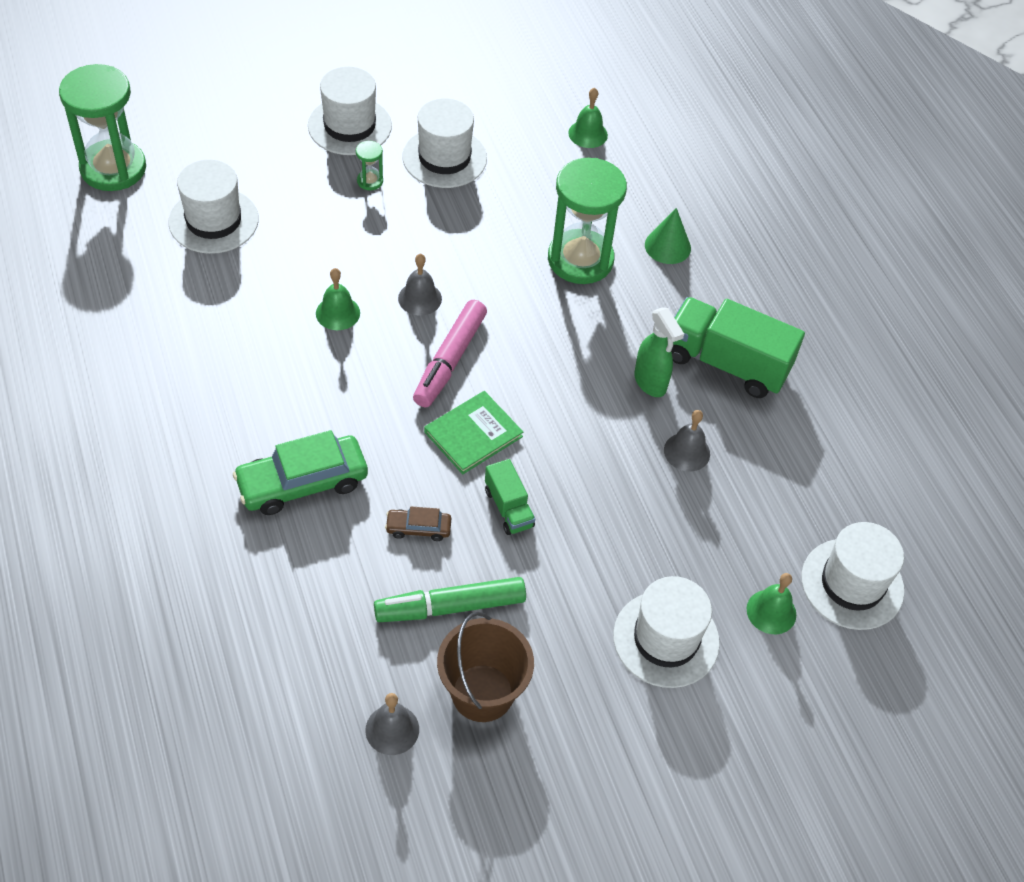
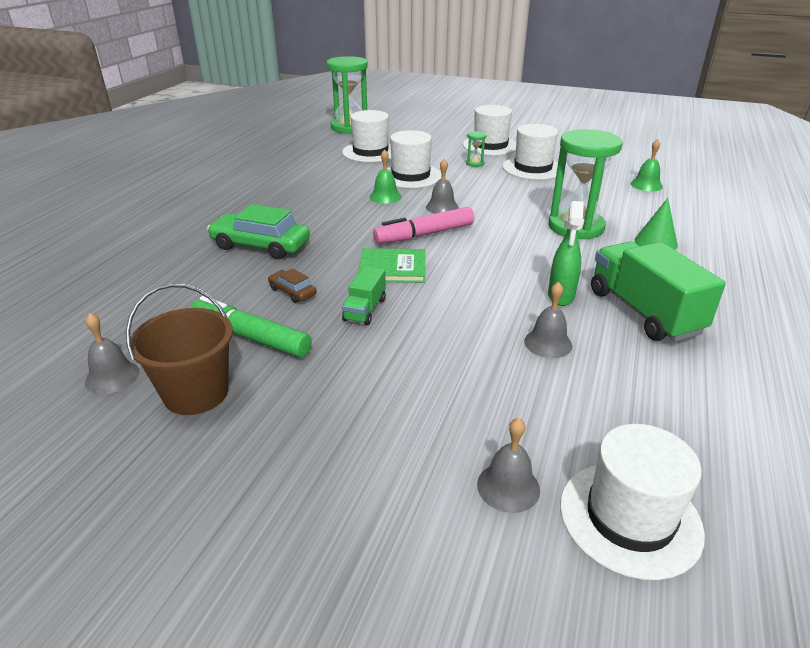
camera: 45 degrees right, 20 degrees down
(666, 639) = (380, 446): white hat -> white hat (410, 176)
(771, 611) = (508, 487): green bell -> grey bell

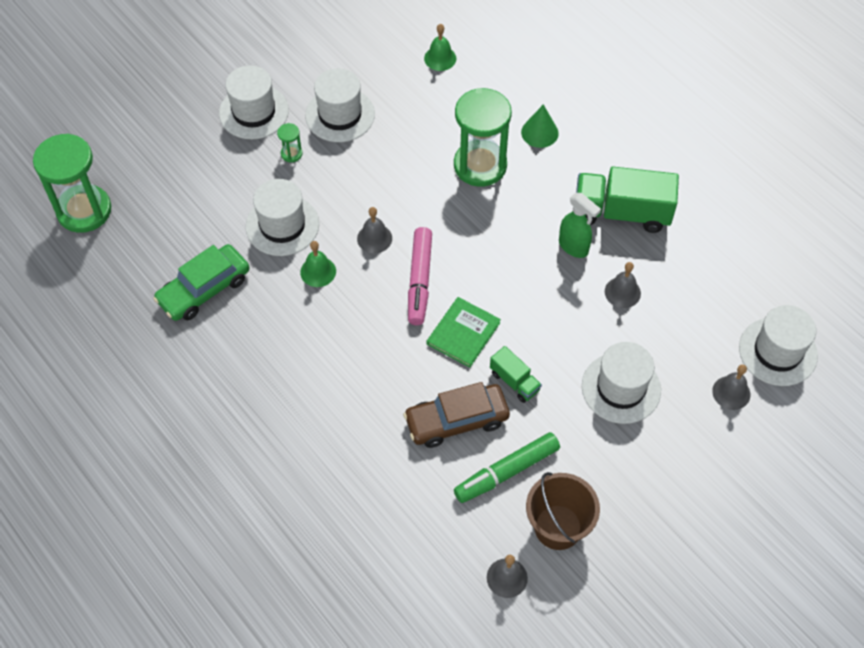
camera: 60 degrees left, 25 degrees up
(260, 245) = (355, 416): green car -> green car (204, 289)
(292, 292) = (456, 420): brown car -> brown car, size x2.01
(370, 152) = (186, 228): white hat -> white hat (621, 388)

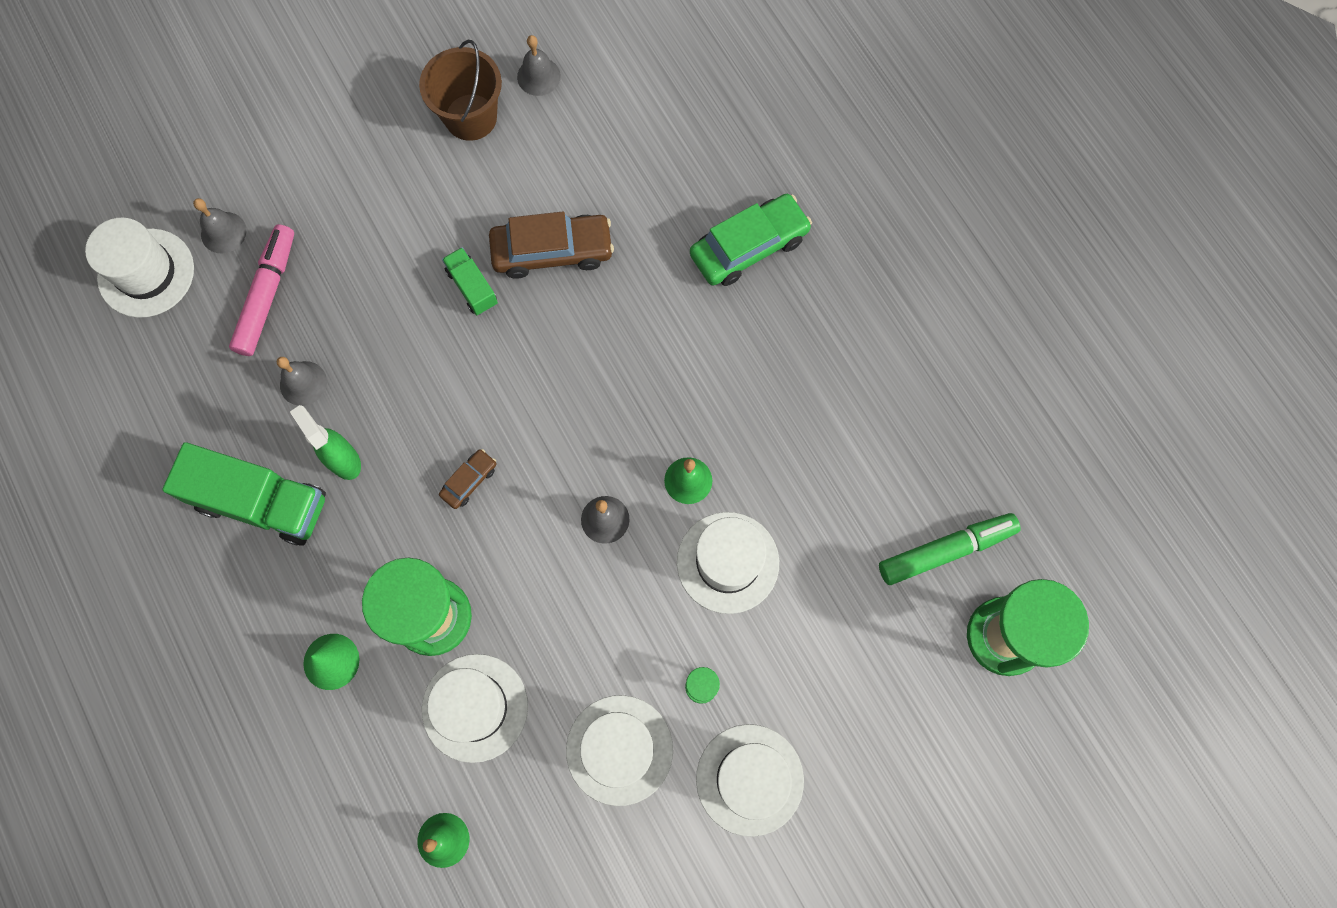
camera: 170 degrees left, 15 degrees up
(204, 289) = (840, 479): green car -> green car (749, 247)
(419, 281) = (558, 444): pink marker -> pink marker (267, 295)
(463, 333) = (518, 360): green book -> none
(478, 247) = (469, 481): none -> brown car
(506, 472) = (510, 184): green marker -> green marker (946, 550)
(621, 388) = (349, 259): white hat -> white hat (475, 707)

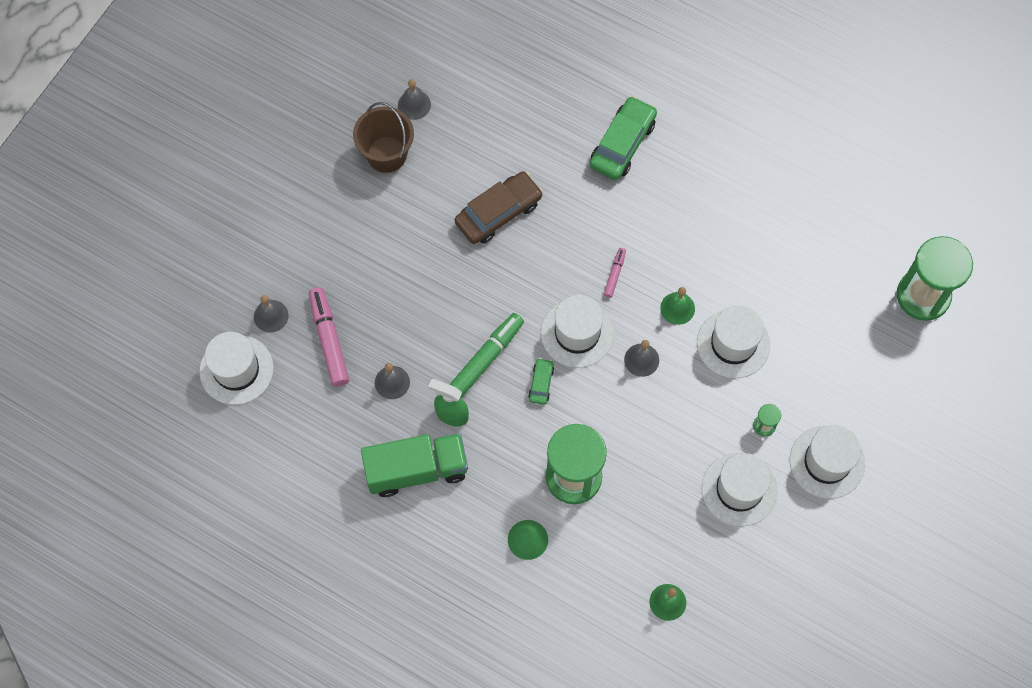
camera: 30 degrees left, 5 degrees down
(469, 481) = (541, 383): brown car -> green car
(472, 287) = (462, 263): green truck -> none
(475, 707) = (635, 515): white hat -> white hat (577, 333)
(639, 398) = (614, 274): none -> pink marker
(946, 550) = (858, 264): green marker -> green marker (486, 358)

